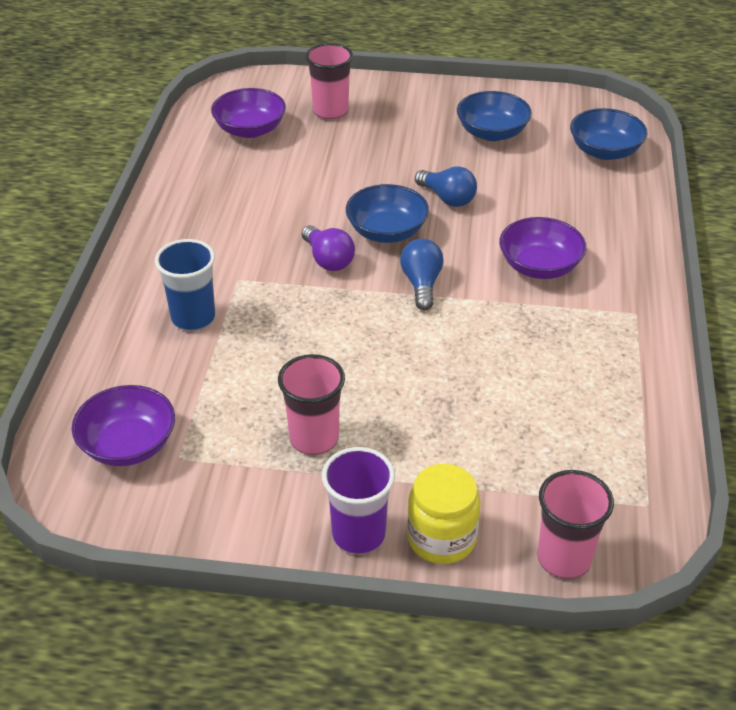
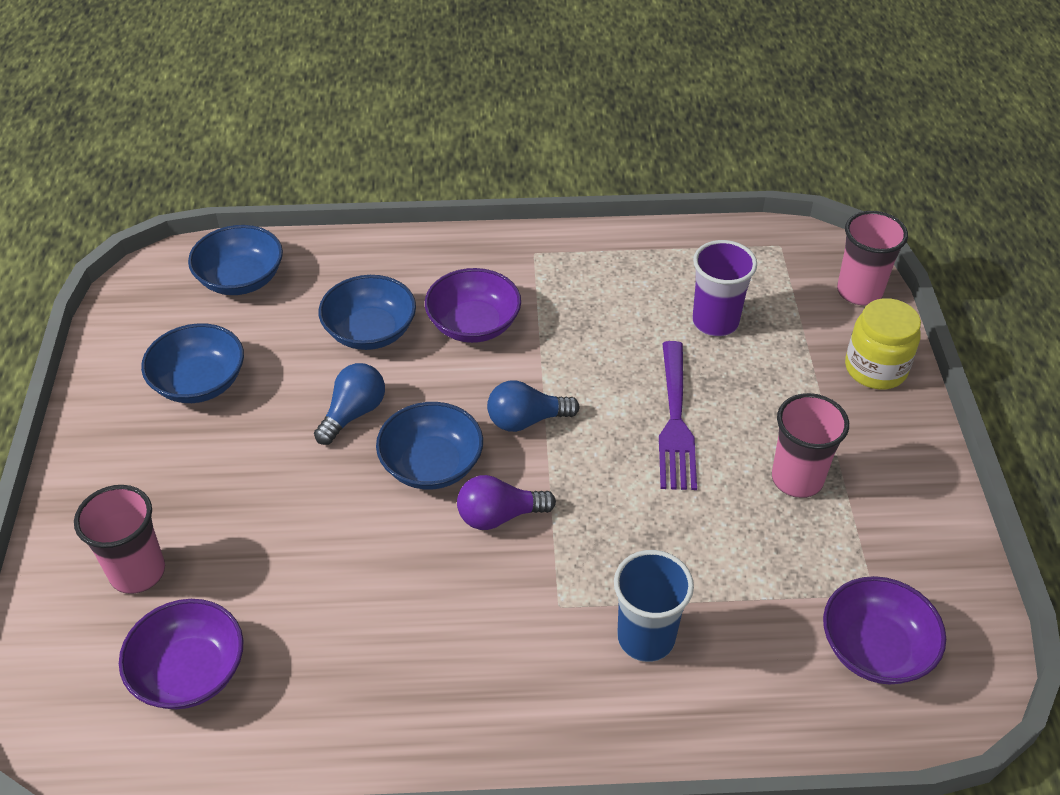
camera: 100 degrees left, 5 degrees up
(328, 260) = (499, 516): purple light bulb -> purple light bulb turned 150 degrees counterclockwise
(358, 535) = (899, 426): purple cup -> purple cup (715, 322)
(401, 371) = (675, 421): none -> purple fork
(537, 211) = (370, 331): none -> blue bowl

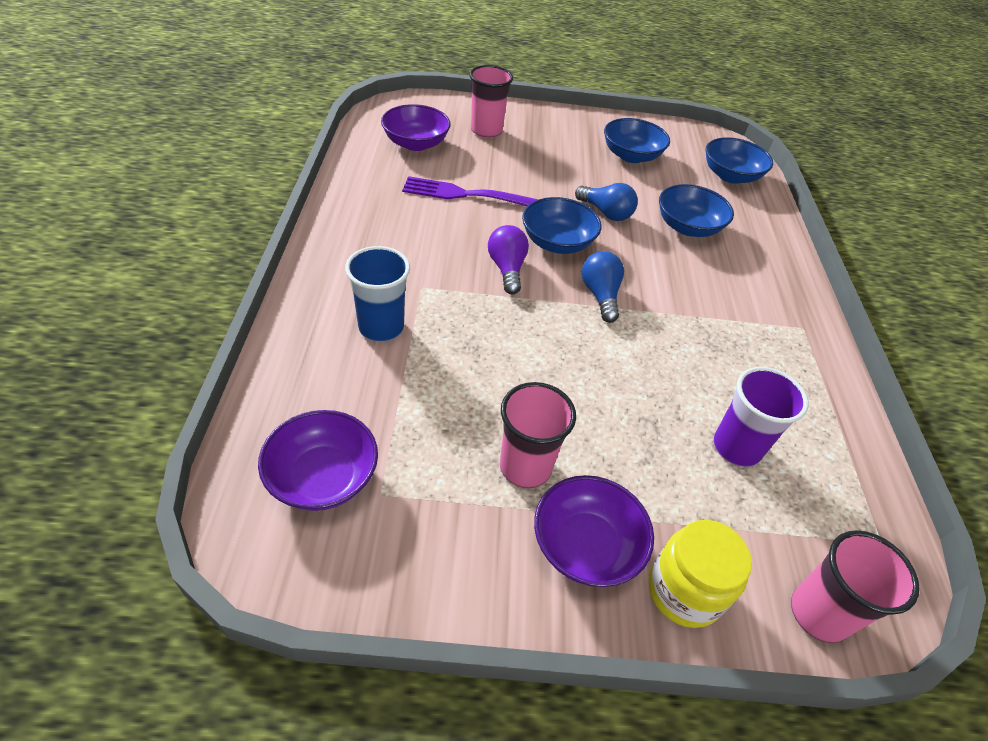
camera: 90 degrees right, 0 degrees up
(474, 324) = (704, 280): purple bowl -> purple bowl (586, 546)
(675, 421) = (600, 388): purple fork -> purple fork (465, 194)

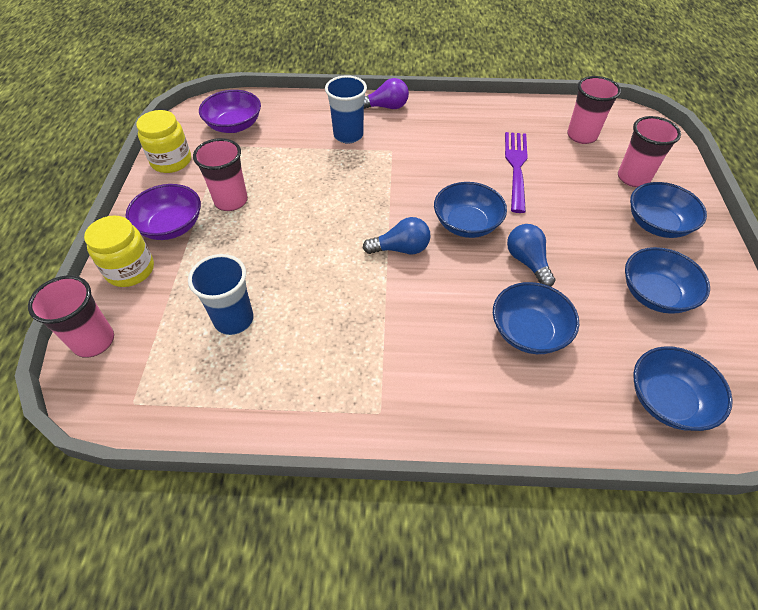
camera: 95 degrees right, 5 degrees up
(416, 143) = (581, 136): purple bowl -> pink cup
(417, 573) = (171, 161): none -> yellow jar
(507, 269) = (422, 193): purple light bulb -> purple light bulb (386, 107)
(549, 134) = (657, 224): none -> blue bowl
(606, 213) = (527, 262): blue light bulb -> blue light bulb turned 120 degrees clockwise
(736, 447) = (234, 319): purple cup -> blue cup

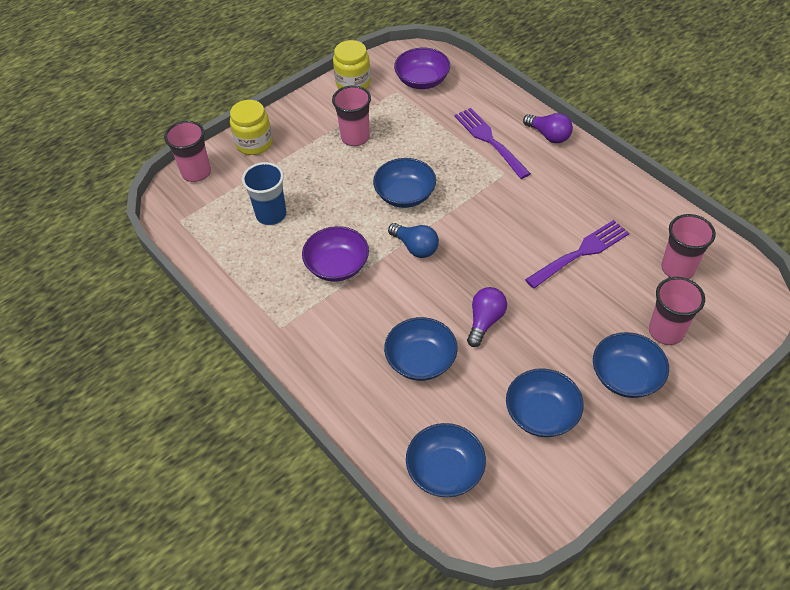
camera: 50 degrees right, 0 degrees up
(171, 226) = (304, 130): purple bowl -> purple bowl (337, 266)
(348, 135) = (489, 140): blue cup -> purple fork
(466, 224) = (481, 265): blue bowl -> blue bowl (405, 195)
(527, 262) = (485, 321): blue light bulb -> purple light bulb

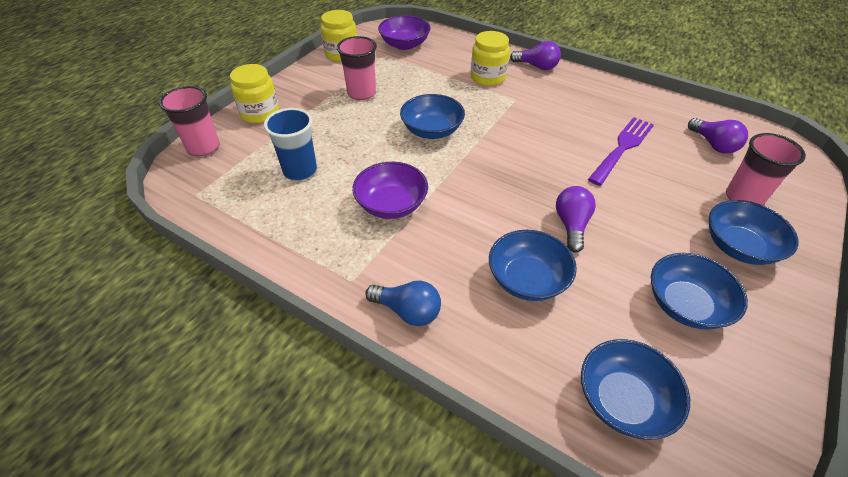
camera: 20 degrees left, 5 degrees down
(415, 247) = (465, 172): blue light bulb -> blue light bulb (407, 311)
(489, 140) = (488, 77): purple fork -> yellow jar
(677, 268) = (713, 145): pink cup -> purple light bulb

